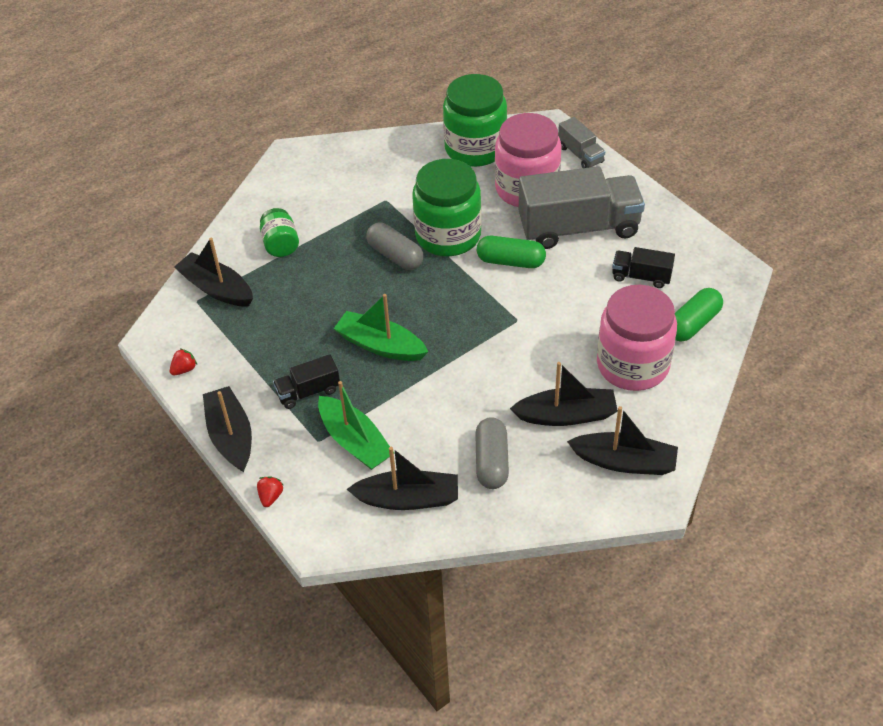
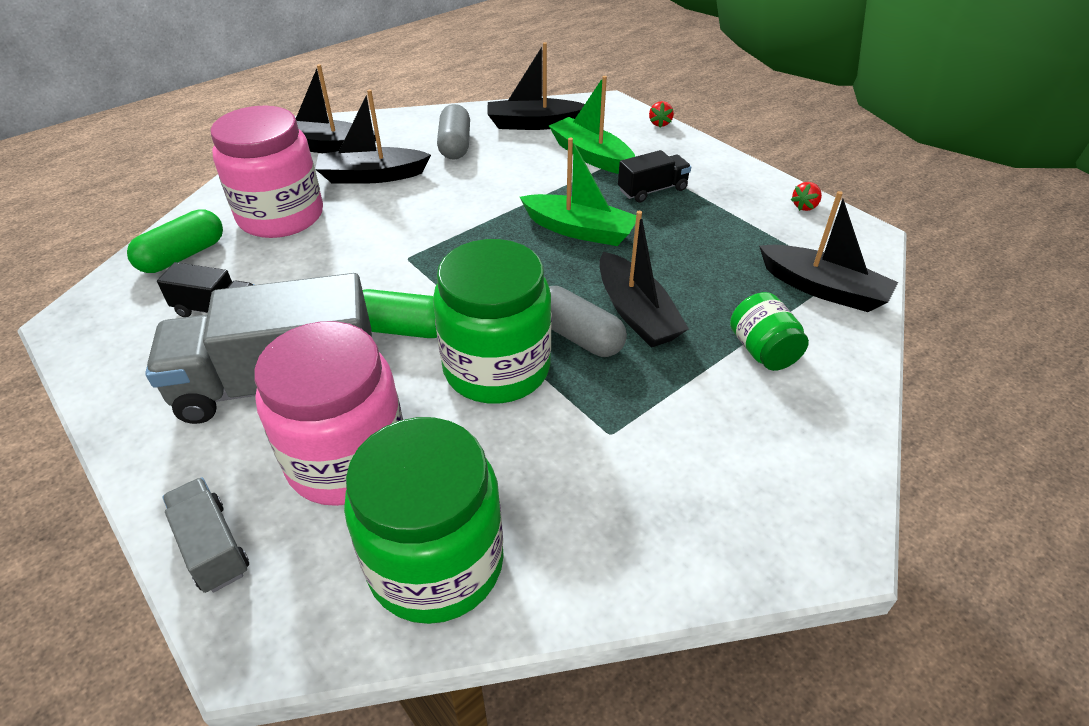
camera: 175 degrees right, 5 degrees down
(231, 436) = (719, 158): black boat -> black boat (636, 313)

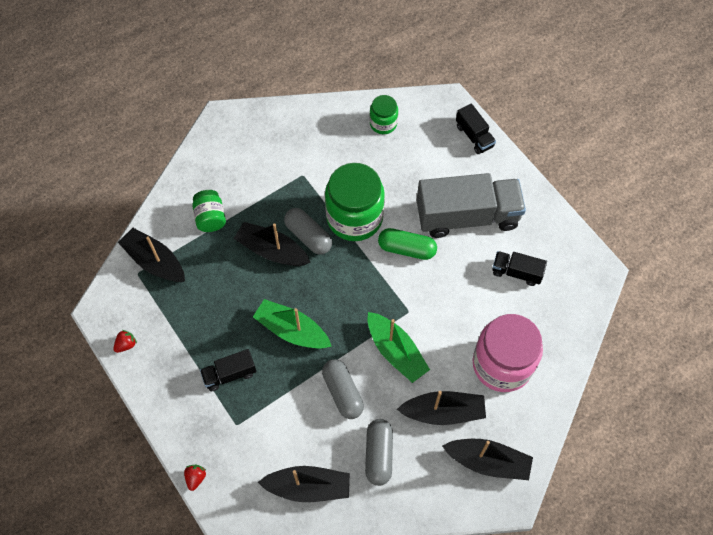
camera: 175 degrees left, 20 degrees up
(183, 256) = (556, 325): green capsule -> none
(212, 547) = (474, 136): grey truck -> black truck
(347, 459) = (425, 171): pink jar -> none
(436, 563) = (383, 123): green jar -> green jar, size x0.51
(501, 184) = (343, 392): none -> grey capsule
(591, 156) = (267, 427): green boat -> green boat (396, 351)
(636, 313) = (272, 251): black boat -> black boat turned 45 degrees counterclockwise

